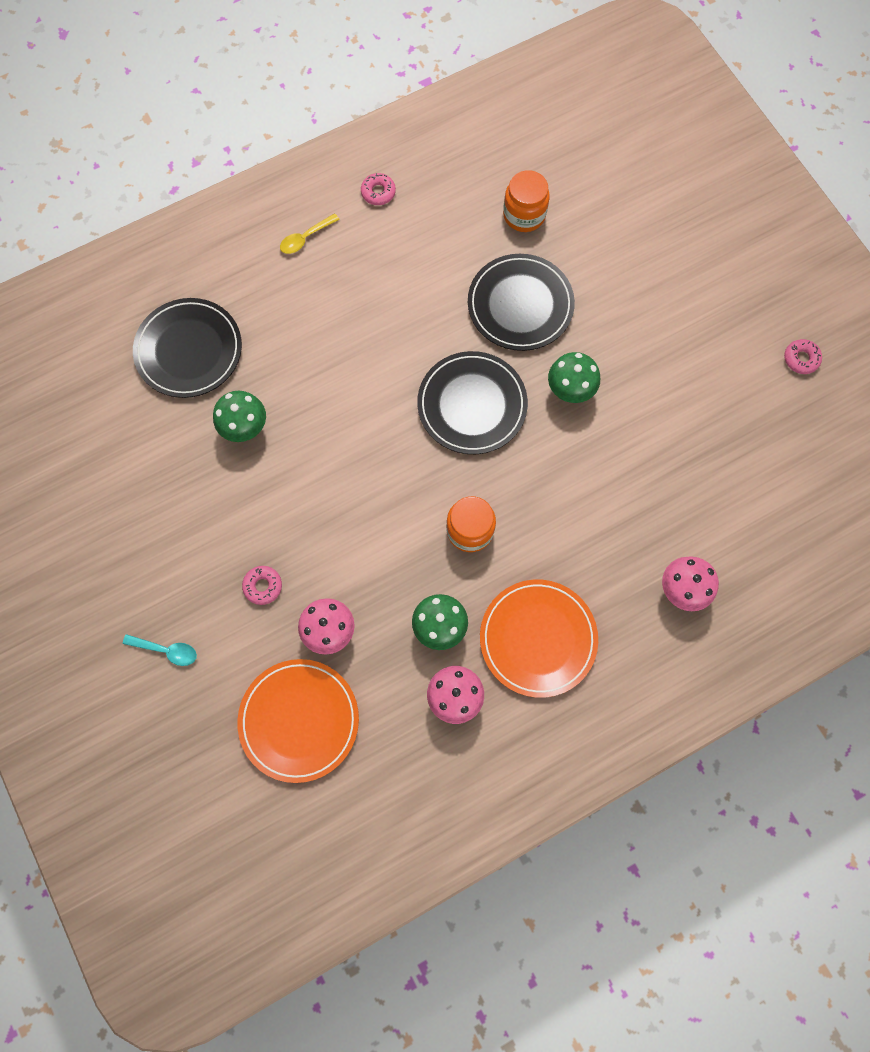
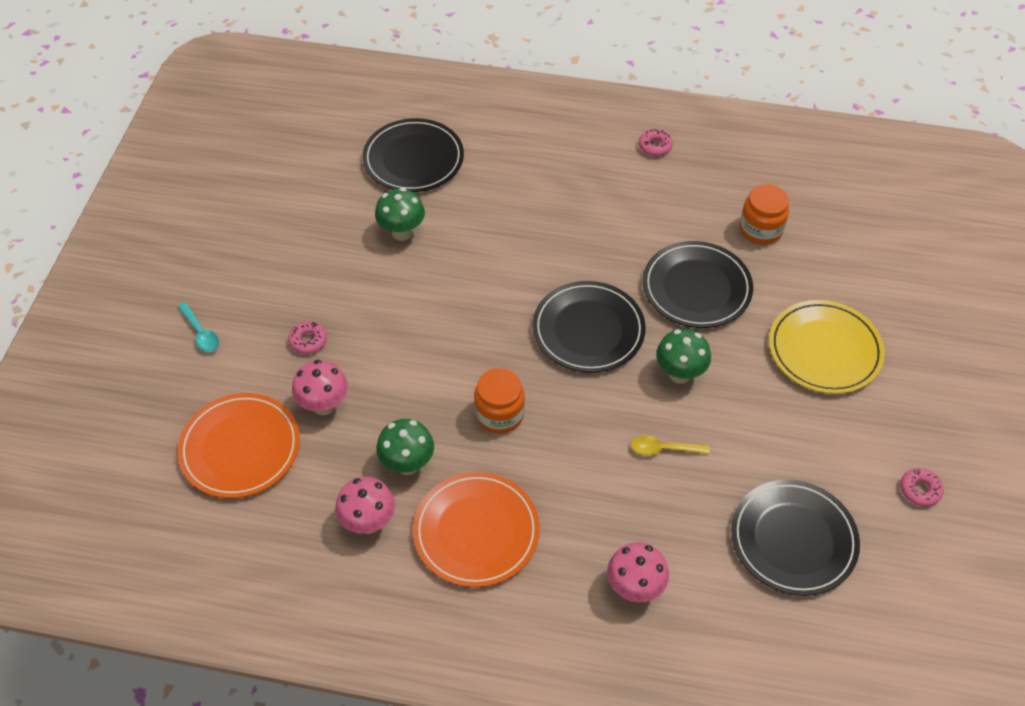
camera: 40 degrees right, 20 degrees down
(305, 238) = (569, 142): yellow spoon -> yellow spoon (663, 449)
(653, 290) = (824, 350): none -> yellow plate
(752, 465) = (793, 540): none -> black plate

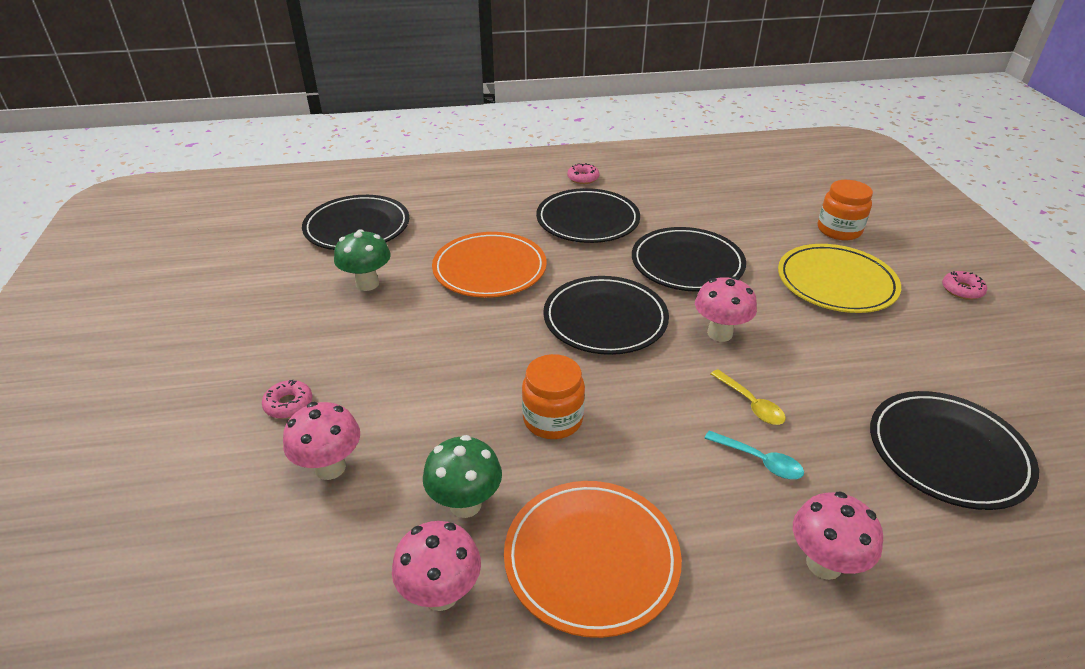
camera: 20 degrees left, 15 degrees down
(201, 333) = (141, 431): turquoise spoon -> turquoise spoon (759, 461)
(240, 448) = (224, 552): orange plate -> orange plate (489, 269)
(631, 207) = (587, 220): none -> black plate
(663, 449) = (751, 404): yellow spoon -> yellow spoon turned 105 degrees counterclockwise
(679, 374) = (719, 333): green mushroom -> pink mushroom
(760, 230) = (712, 213): orange jar -> orange jar (839, 230)
(920, 490) = (1019, 371): pink donut -> pink donut (962, 290)

